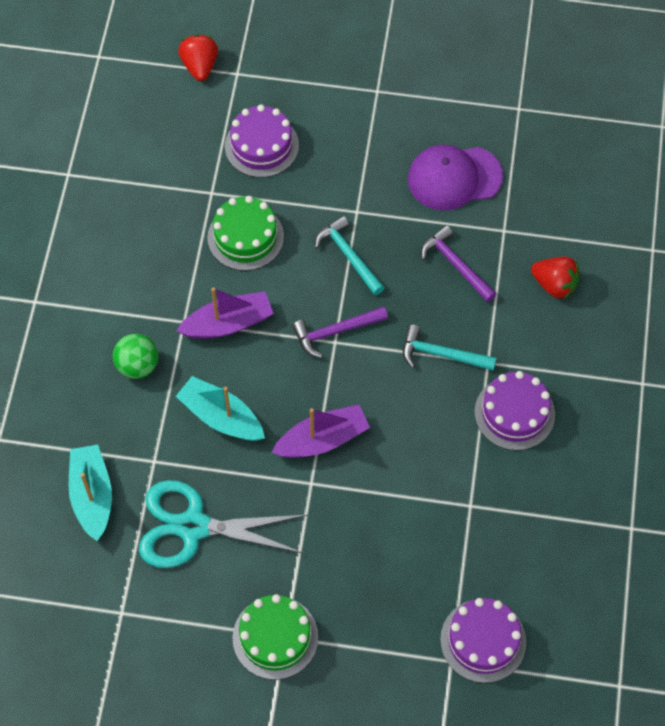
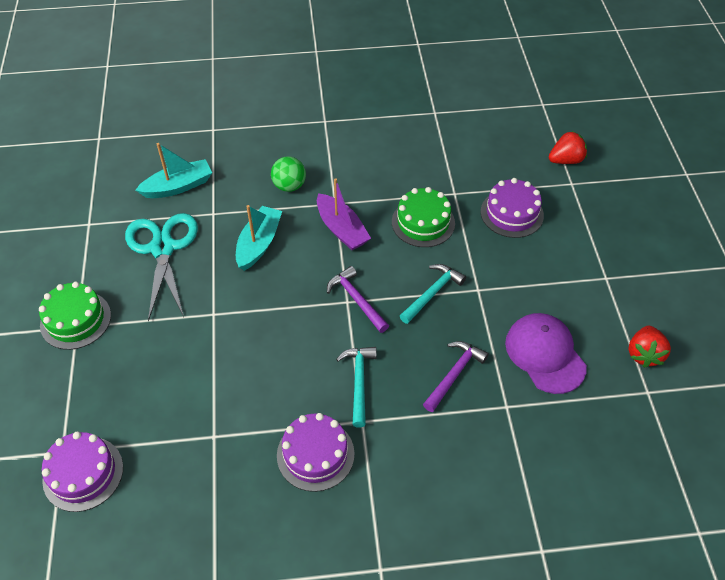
camera: 75 degrees right, 10 degrees down
(322, 440) = (254, 313): purple boat -> none
(554, 285) = (464, 462): red strawberry -> red strawberry (644, 354)

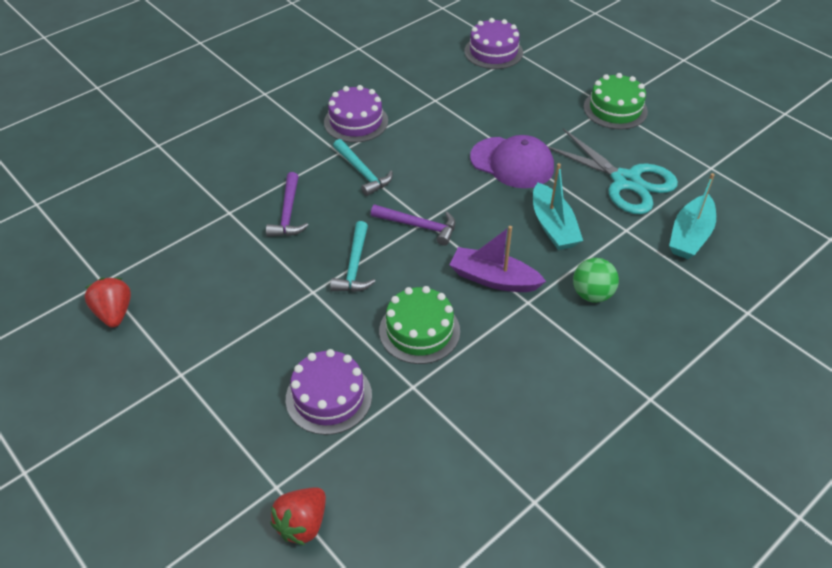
camera: 145 degrees right, 5 degrees down
(545, 354) = (214, 266): purple cap -> purple cap (512, 163)

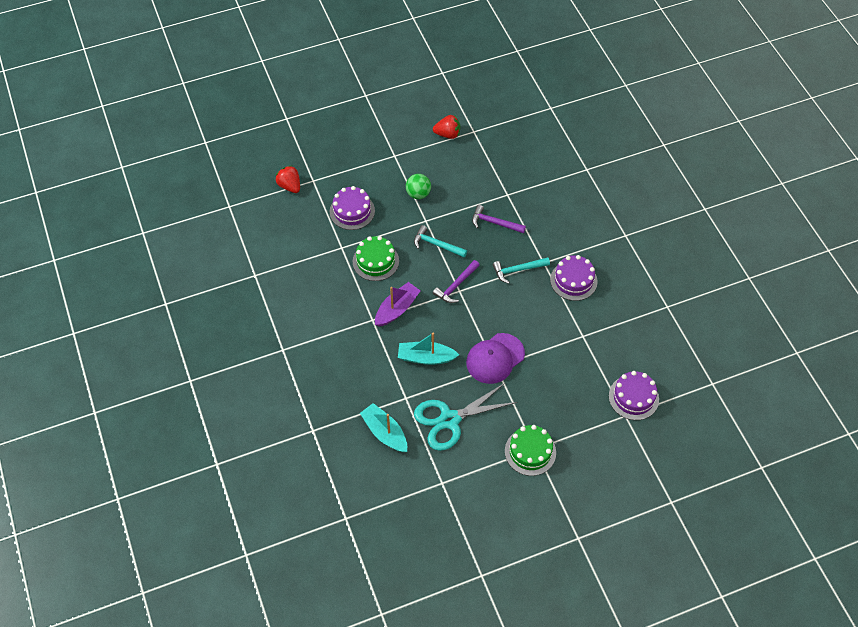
camera: 110 degrees right, 10 degrees up
(592, 294) = (363, 354): green ball -> green ball (418, 194)

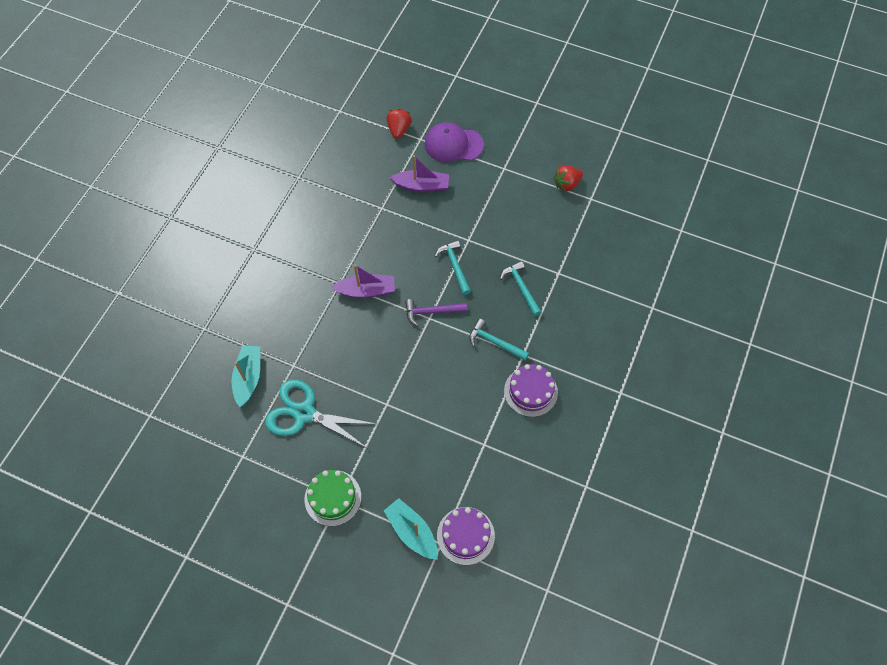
camera: 45 degrees right, 5 degrees up
(352, 211) = (421, 186): purple cake -> purple boat
(375, 261) = (394, 240): green cake -> none
(418, 194) = (487, 214): green ball -> none
(426, 357) = (343, 348): turquoise boat -> turquoise boat (412, 532)
(448, 134) = (566, 184): red strawberry -> red strawberry turned 105 degrees clockwise
(494, 223) = (521, 287): purple hammer -> turquoise hammer
(495, 358) = (393, 397): purple cap -> purple cap (453, 144)

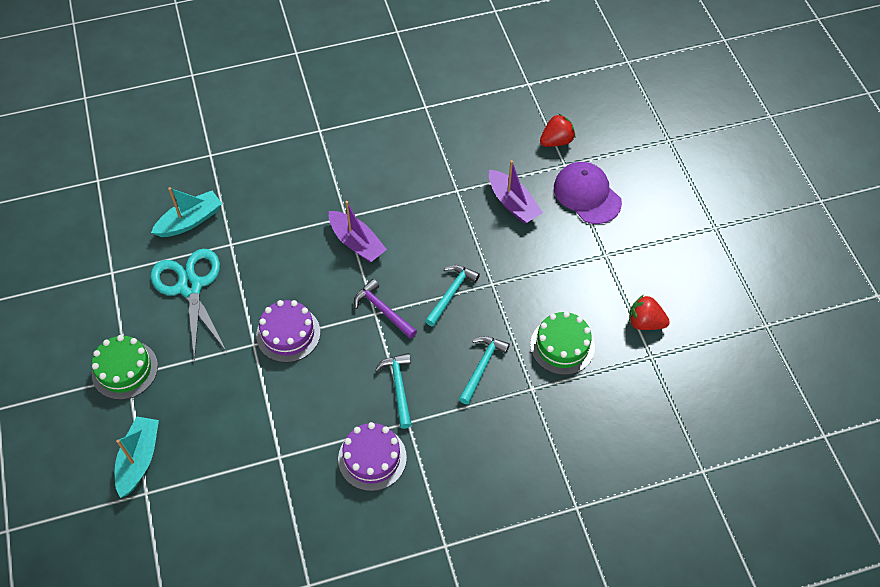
camera: 50 degrees right, 5 degrees down
(465, 535) = (170, 509): purple cake -> purple cake (288, 334)
(544, 236) = (562, 346): none -> green cake

